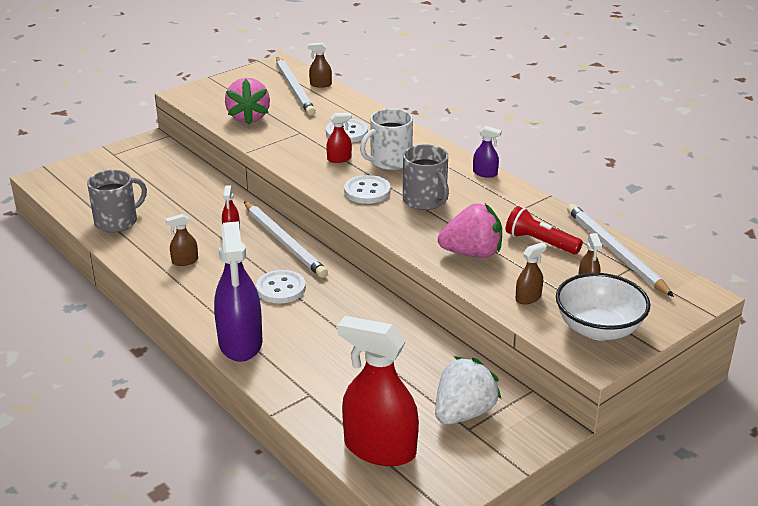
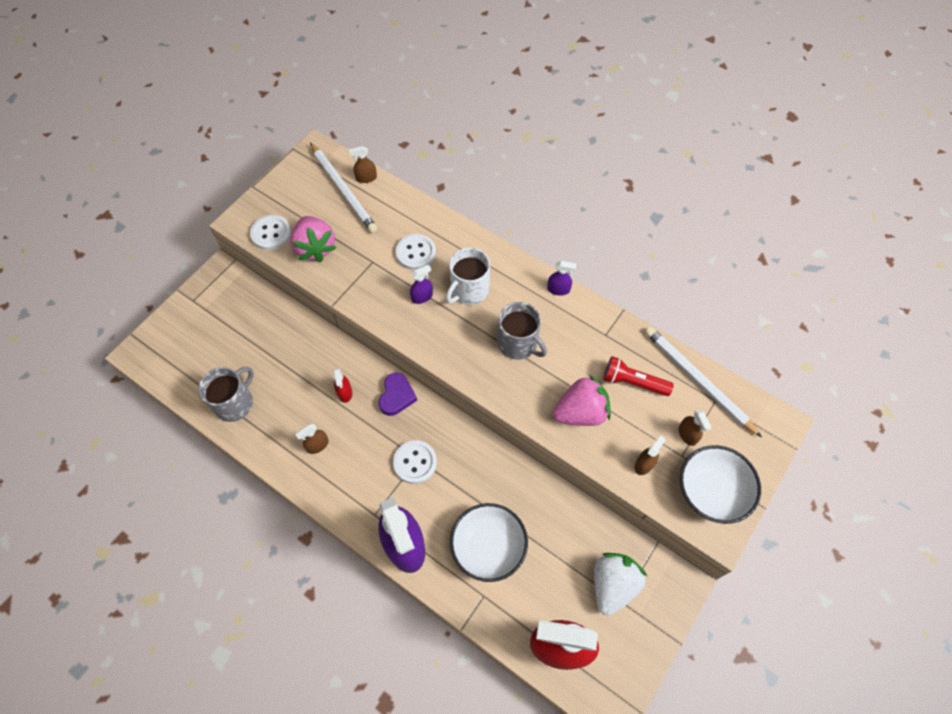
camera: 15 degrees left, 30 degrees up
(284, 242) = (397, 396): white pencil -> purple heart
(331, 360) = (488, 547): none -> white bowl
(339, 159) = (422, 297): red spray bottle -> purple spray bottle
(367, 191) = (463, 342): white button -> white button (271, 233)

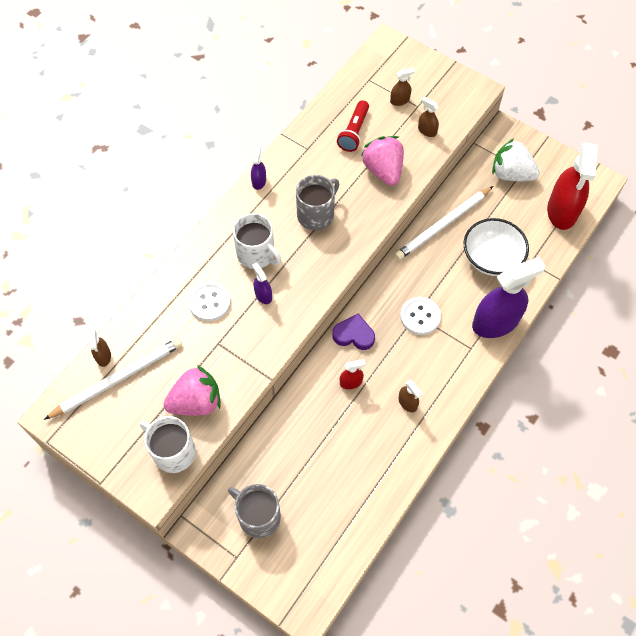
camera: 90 degrees left, 0 degrees up
(234, 403) = (365, 489): grey mug -> grey mug (258, 516)
(271, 233) = (173, 452): white button -> white mug
(698, 381) = (351, 89): white pencil -> white pencil (443, 225)
(711, 492) = (446, 91): white bowl -> none

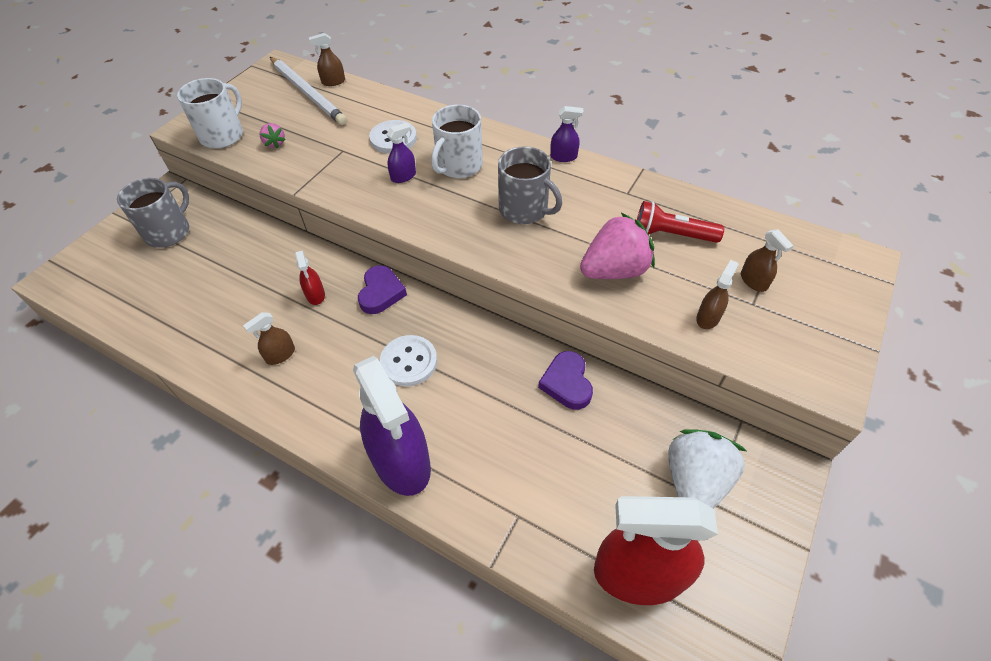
camera: 85 degrees right, 10 degrees down
(196, 402) = (275, 143): pink strawberry -> pink strawberry, size x0.46
(443, 225) = (567, 383): white pencil -> purple heart
(491, 258) = (517, 452): white bowl -> none

